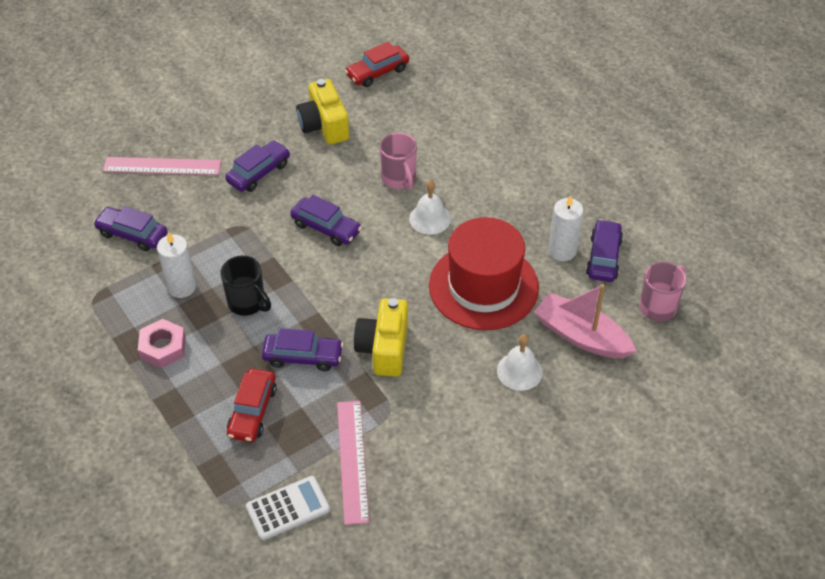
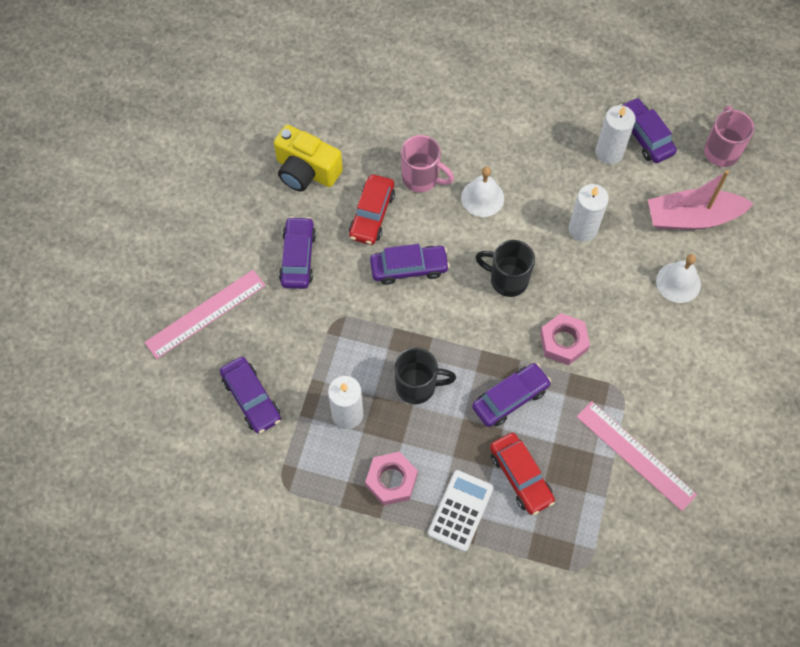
camera: 40 degrees left, 15 degrees up
(132, 234) = (251, 399): purple car -> purple car turned 105 degrees counterclockwise
(288, 508) = (629, 533): white calculator -> white calculator (460, 511)
(377, 72) = (298, 85): red car -> red car (372, 215)
(384, 348) = (563, 342): yellow camera -> pink nut
(388, 281) = (507, 280): none -> black mug
(483, 286) = (583, 229): red hat -> white candle

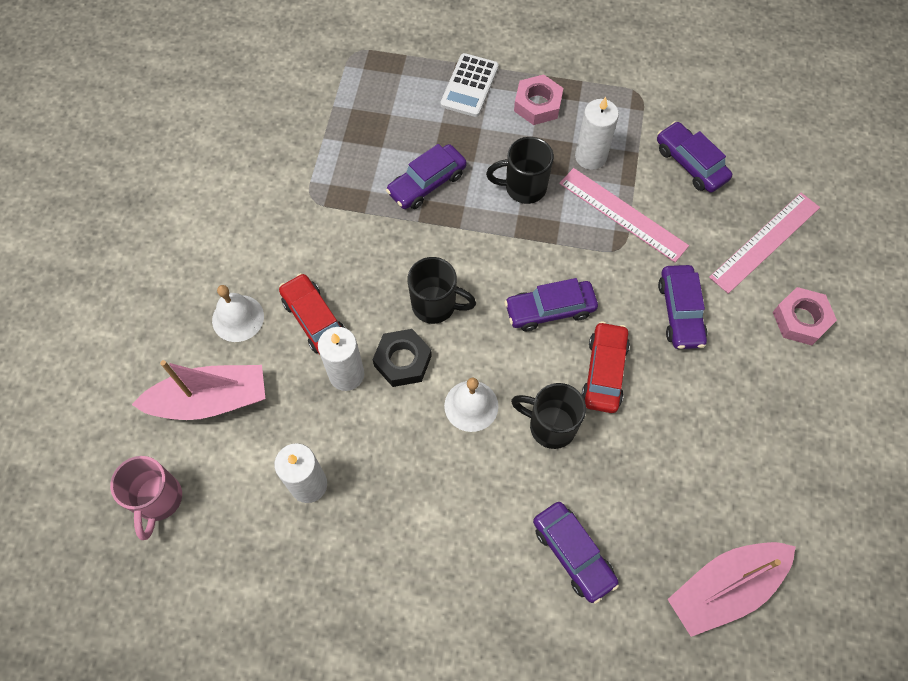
camera: 175 degrees right, 0 degrees up
(306, 171) = (698, 424): yellow camera -> none
(315, 68) = (724, 588): none -> pink boat
(422, 178) = (550, 426): pink mug -> black mug
(520, 476) = (414, 116): red car -> red car (315, 320)
(536, 236) = (403, 361): none -> black nut
(563, 342) = (371, 243): pink nut -> pink nut (801, 319)
(635, 455) = (301, 142): pink ruler -> pink ruler (623, 214)
(644, 136) = (260, 514): purple car -> purple car (573, 554)

